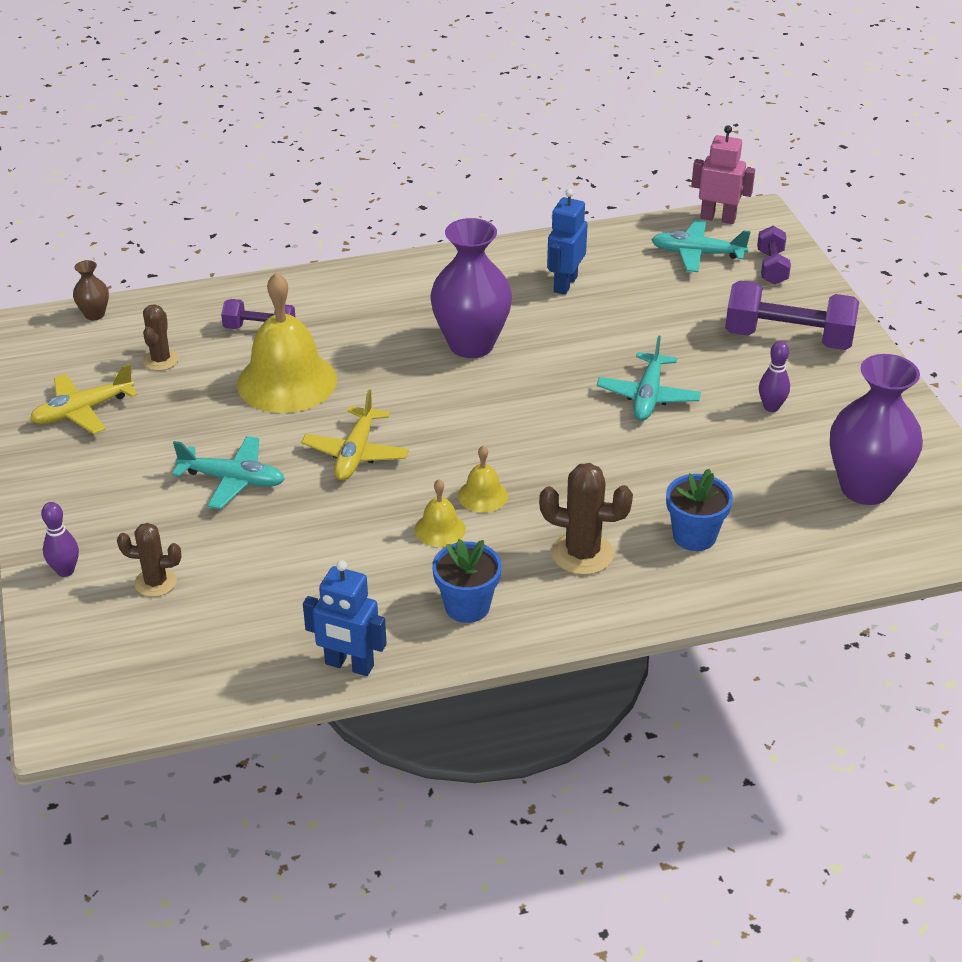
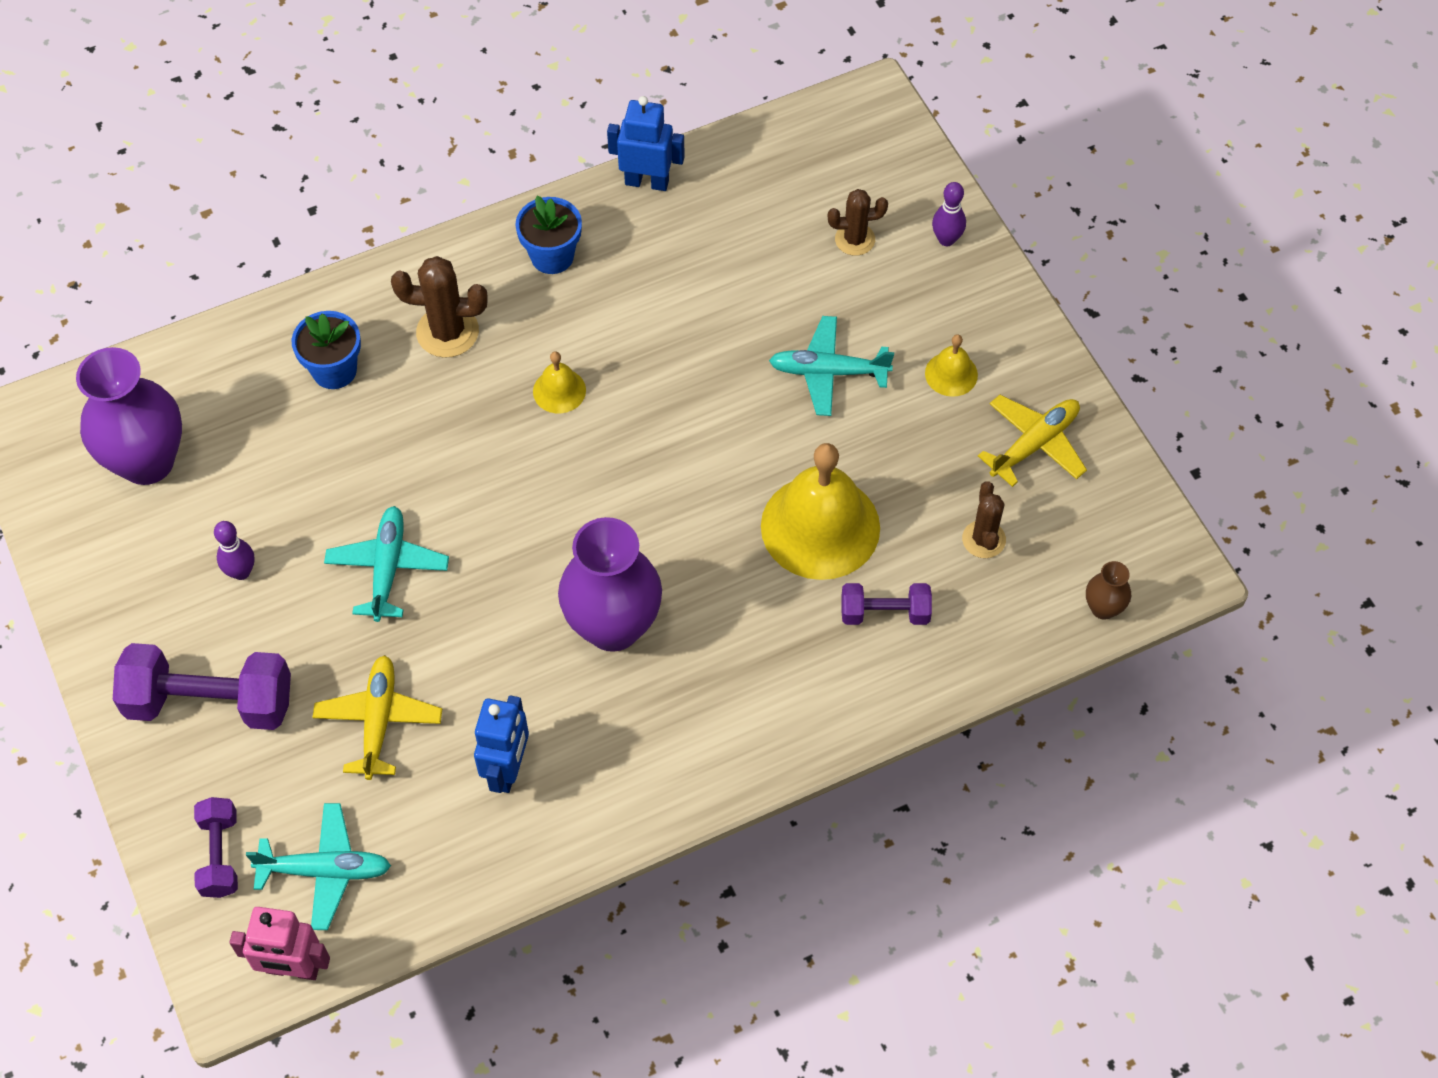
camera: 170 degrees right, 20 degrees up
(355, 453) = (708, 428): yellow plane -> yellow plane (379, 720)
(440, 529) = (595, 341): yellow bell -> yellow bell (951, 374)

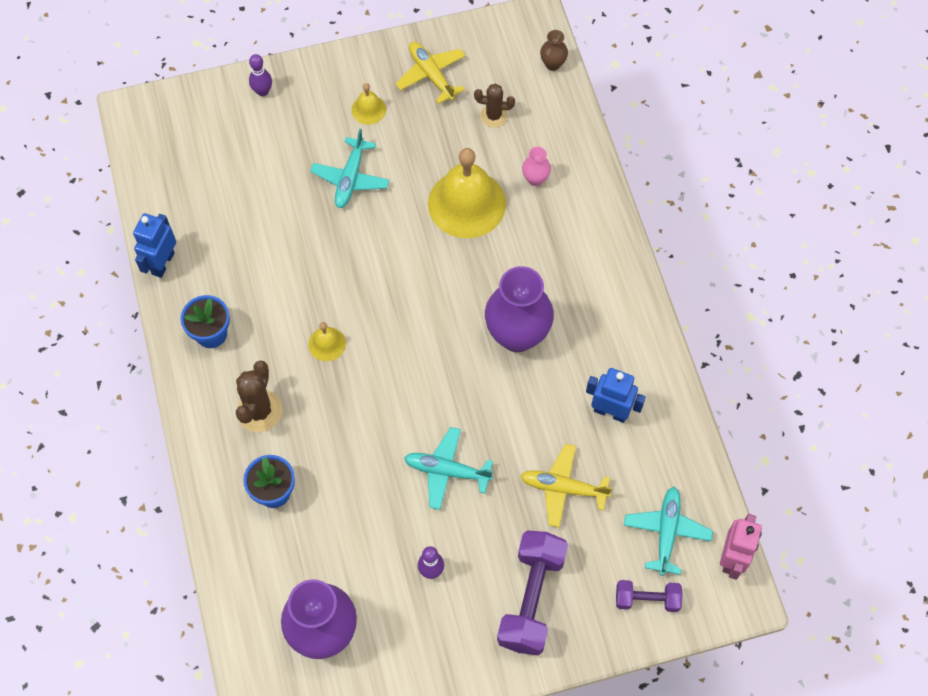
camera: 80 degrees left, 5 degrees up
(855, 239) = (248, 144): brown cactus -> none
(885, 613) = (535, 179): purple dumbbell -> pink vase

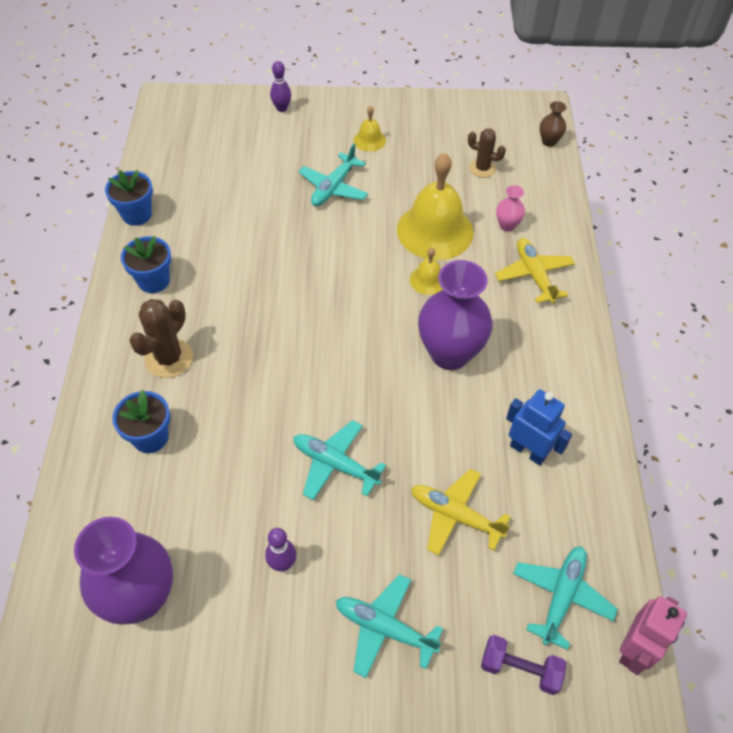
camera: 15 degrees right, 10 degrees down
(162, 263) = (137, 214): blue robot -> blue flower pot
(327, 344) = (258, 315): yellow bell -> yellow bell (428, 280)
(431, 75) = (435, 127): yellow plane -> yellow plane (534, 275)
(531, 599) = (384, 628): purple dumbbell -> turquoise plane

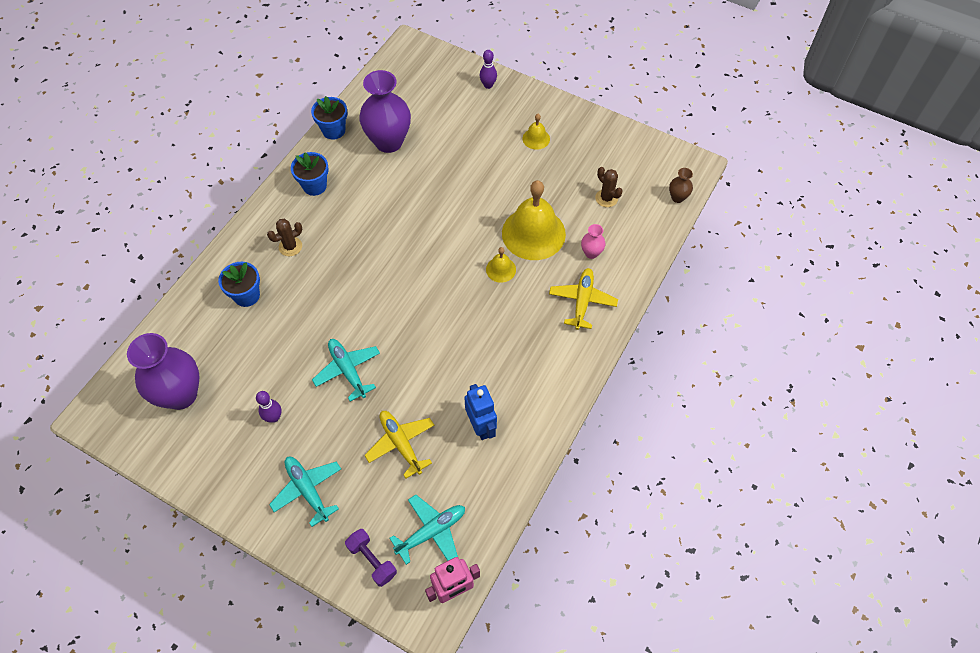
camera: 30 degrees right, 5 degrees up
(169, 358) = (290, 246): brown cactus -> brown cactus, size x0.66
(333, 187) = (482, 167): turquoise plane -> none
(449, 354) = (477, 331): purple vase -> purple vase (389, 142)

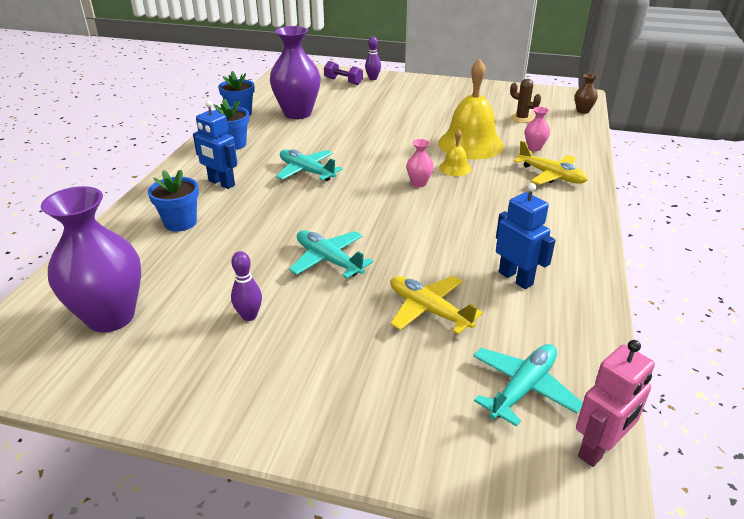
camera: 15 degrees left, 25 degrees down
(290, 246) = (221, 183): brown cactus -> blue robot
(307, 490) = (325, 379): turquoise plane -> turquoise plane (306, 171)
(372, 560) = (459, 440): purple dumbbell -> purple dumbbell (343, 81)
(458, 285) = (419, 183): none -> pink vase
(536, 138) = (434, 97): yellow bell -> none
(582, 301) = (551, 176): yellow plane -> yellow plane turned 135 degrees clockwise

